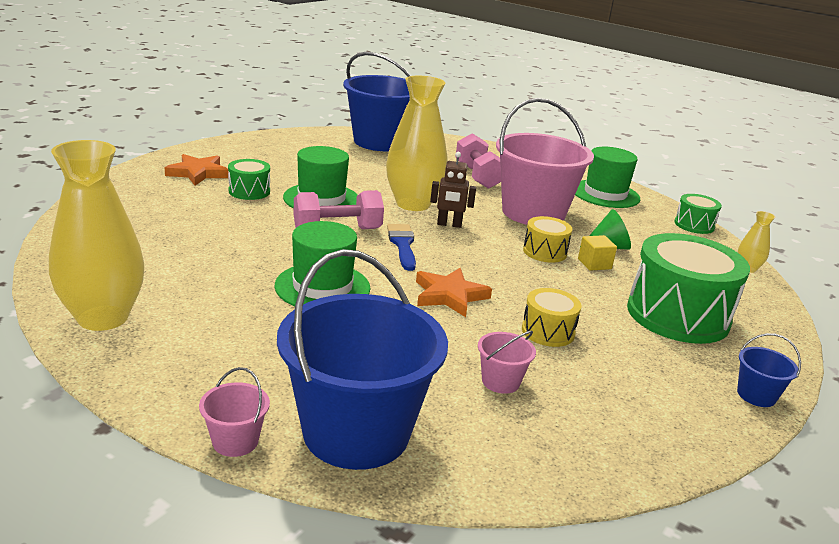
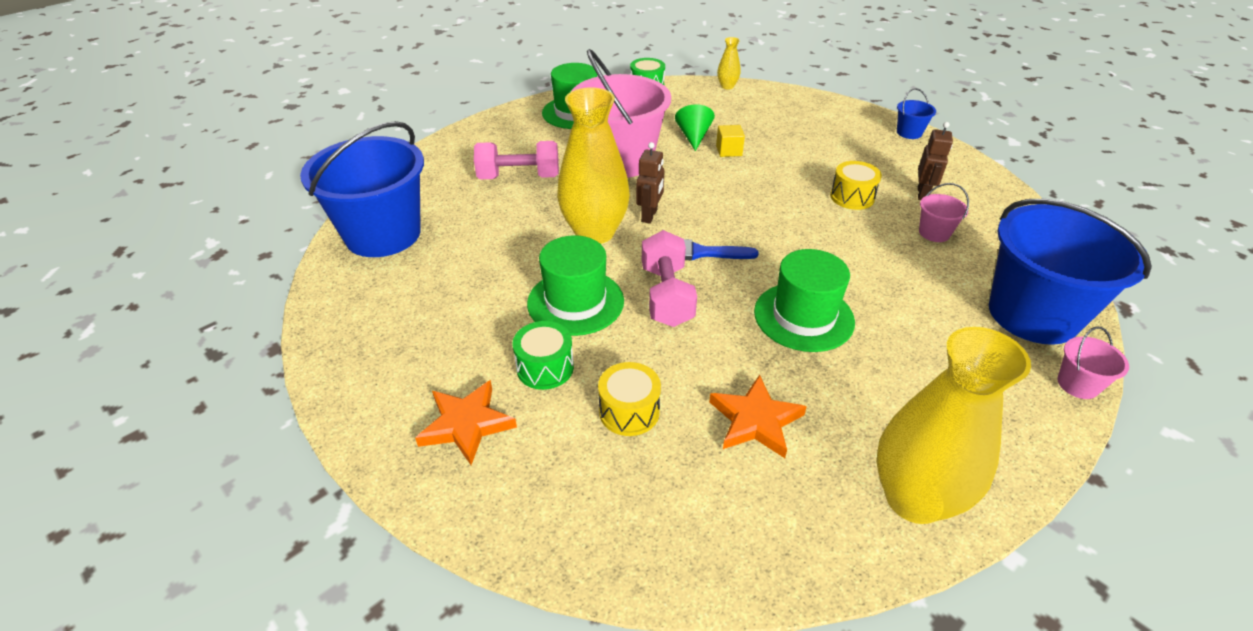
camera: 75 degrees left, 15 degrees up
(449, 295) = (803, 238): orange star -> orange star (755, 420)
(544, 252) = (708, 171): yellow drum -> yellow drum (629, 411)
(589, 385) = (923, 194): none -> brown robot
(677, 315) = (810, 134): green drum -> none

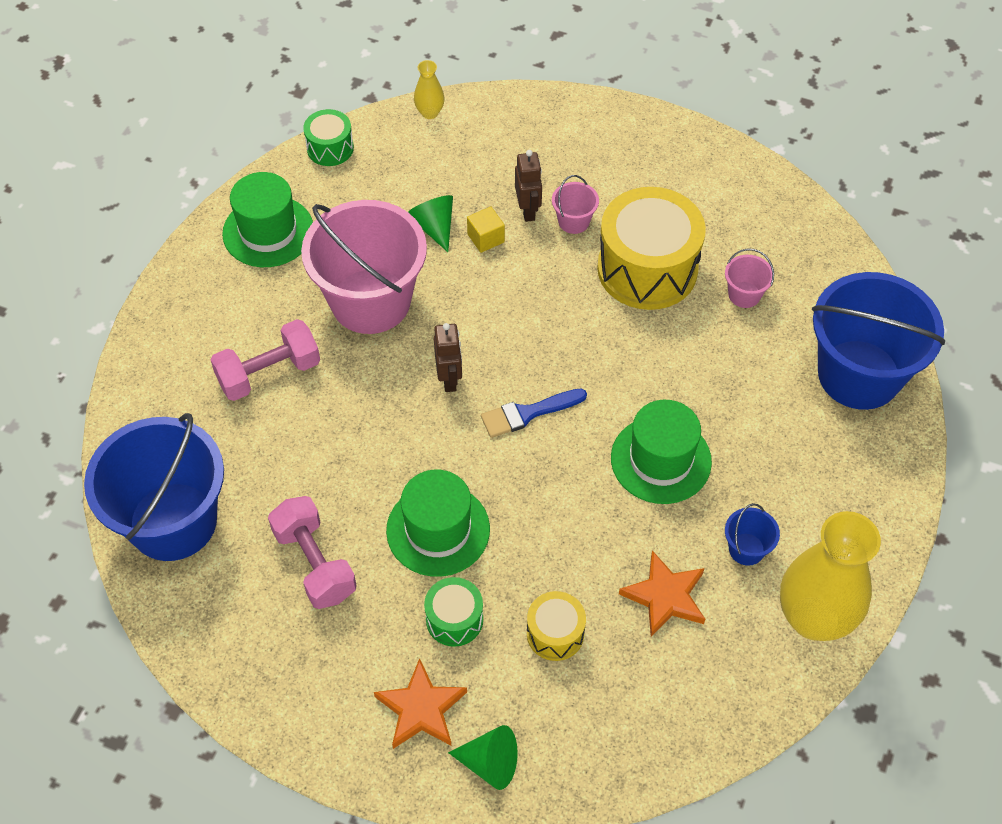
camera: 25 degrees left, 15 degrees up
(496, 496) = (490, 763): none -> green cone
(594, 232) = (404, 427): yellow vase -> none
(667, 296) = (522, 485): pink dumbbell -> pink dumbbell (315, 563)
(852, 197) = (647, 269): yellow drum -> yellow drum, size x2.03
(909, 133) = (672, 133): blue bucket -> blue bucket (746, 549)
(923, 194) = (716, 237): brown robot -> brown robot (528, 210)
(1077, 384) = (910, 445): pink bucket -> pink bucket (573, 221)

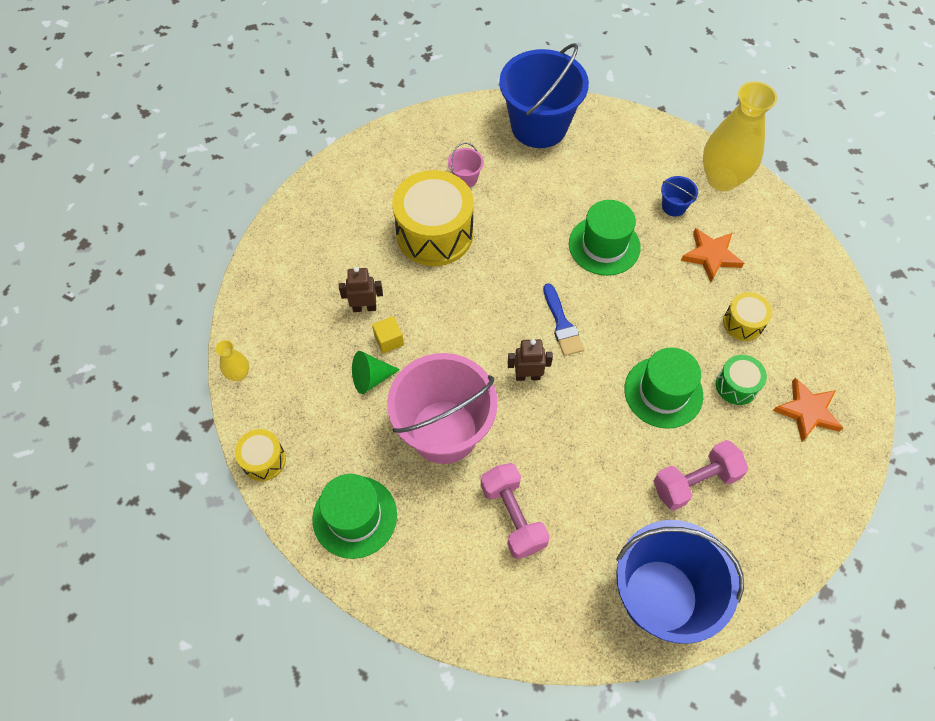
camera: 85 degrees left, 5 degrees up
(330, 148) = (264, 460): green drum -> yellow drum
(490, 763) = (842, 370): green cone -> none
(573, 221) = (381, 277): pink bucket -> none

